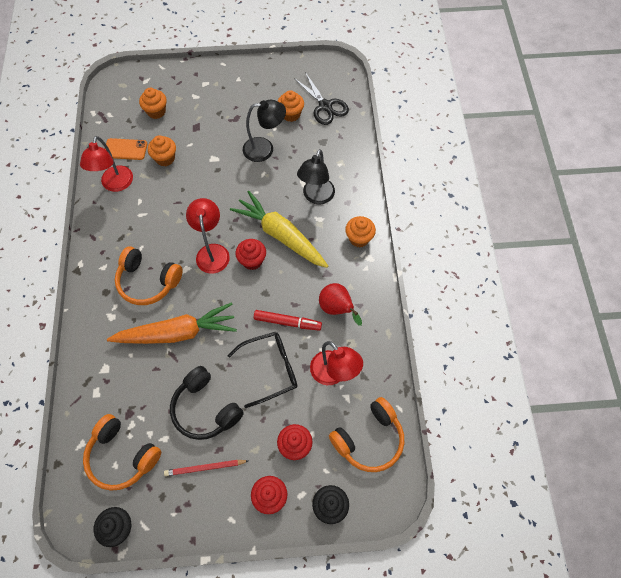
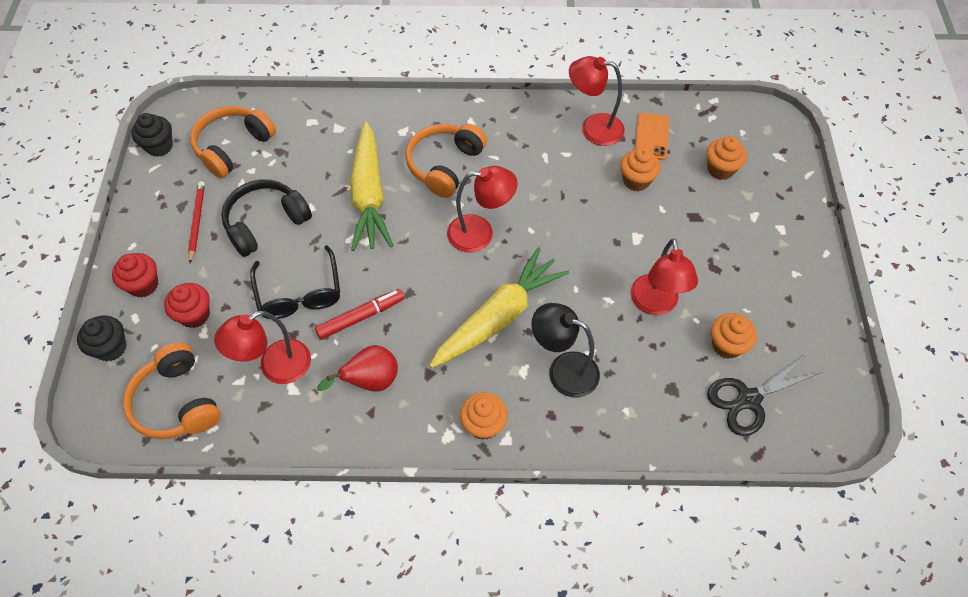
camera: 95 degrees right, 5 degrees down
(177, 333) = (369, 195): orange carrot -> yellow carrot
(252, 261) = (461, 279): red cupcake -> none
(265, 149) = (655, 304): black lamp -> red lamp
(287, 322) = (361, 317): red marker -> red marker turned 135 degrees counterclockwise

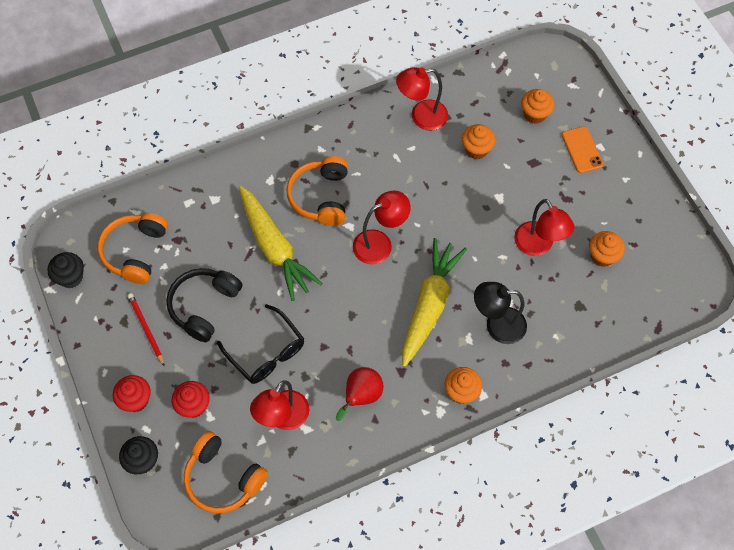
camera: 25 degrees left, 5 degrees up
(361, 317) = (325, 350): red marker -> none
(651, 137) = (470, 106): orange phone -> orange phone (582, 150)
(748, 399) = (634, 290): black scissors -> none

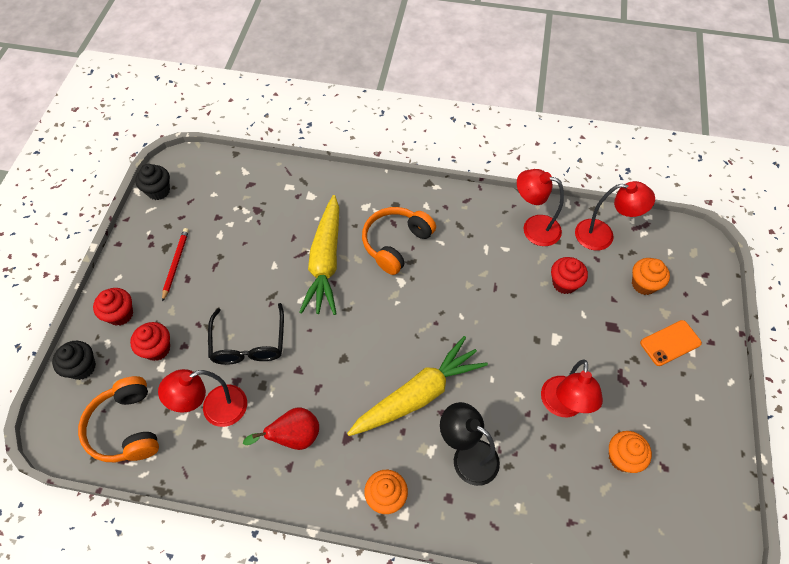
camera: 35 degrees right, 5 degrees down
(135, 252) = (219, 200): orange headphones -> none
(204, 306) = (233, 274): black headphones -> none
(380, 243) = (416, 312): red lamp -> red lamp (602, 235)
(476, 149) = (564, 283): orange cupcake -> red cupcake
(582, 150) = (670, 343): orange phone -> orange phone turned 45 degrees clockwise

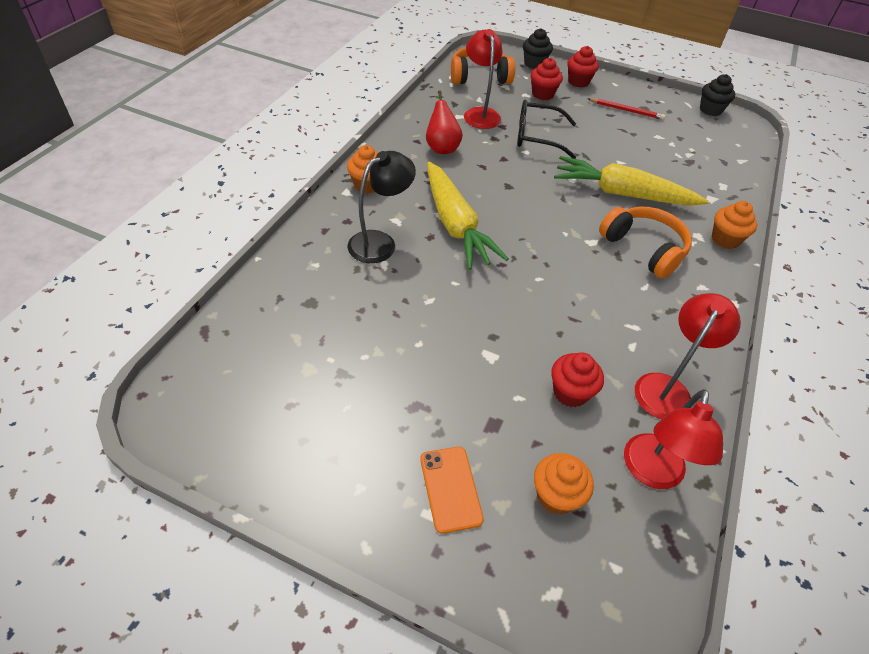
camera: 100 degrees right, 10 degrees down
(562, 406) = (403, 332): red lamp -> none
(622, 458) = (321, 366): orange cupcake -> orange cupcake (725, 239)

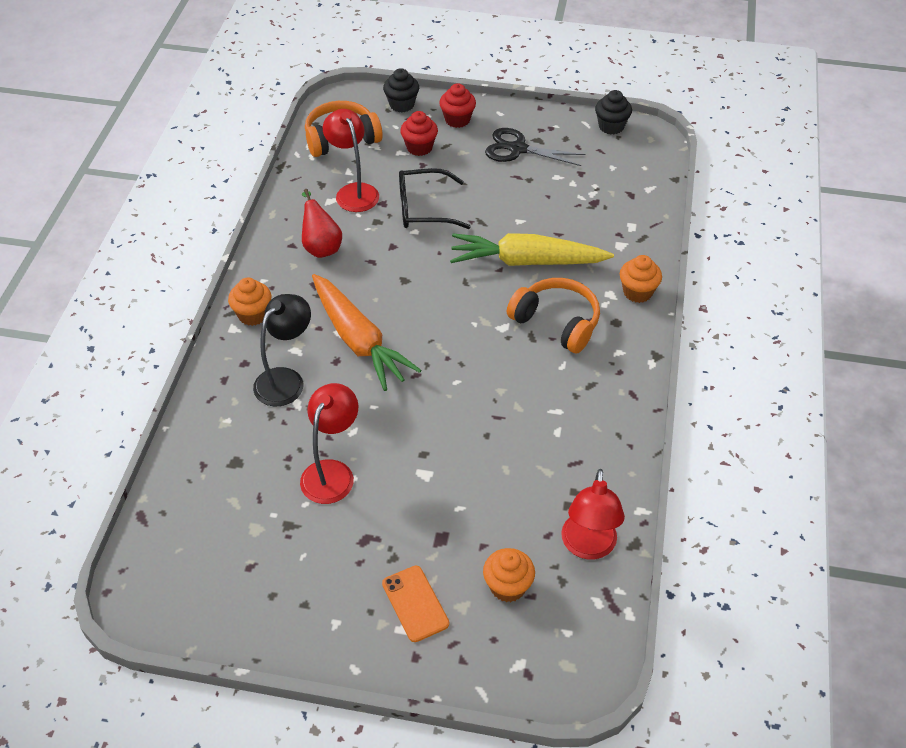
camera: 10 degrees left, 0 degrees up
(455, 224) = (358, 340): yellow carrot -> orange carrot
(570, 392) = (505, 491): red cupcake -> none
(626, 110) = (517, 149): red pencil -> black scissors
(667, 388) = (594, 465): red lamp -> red lamp (332, 472)

